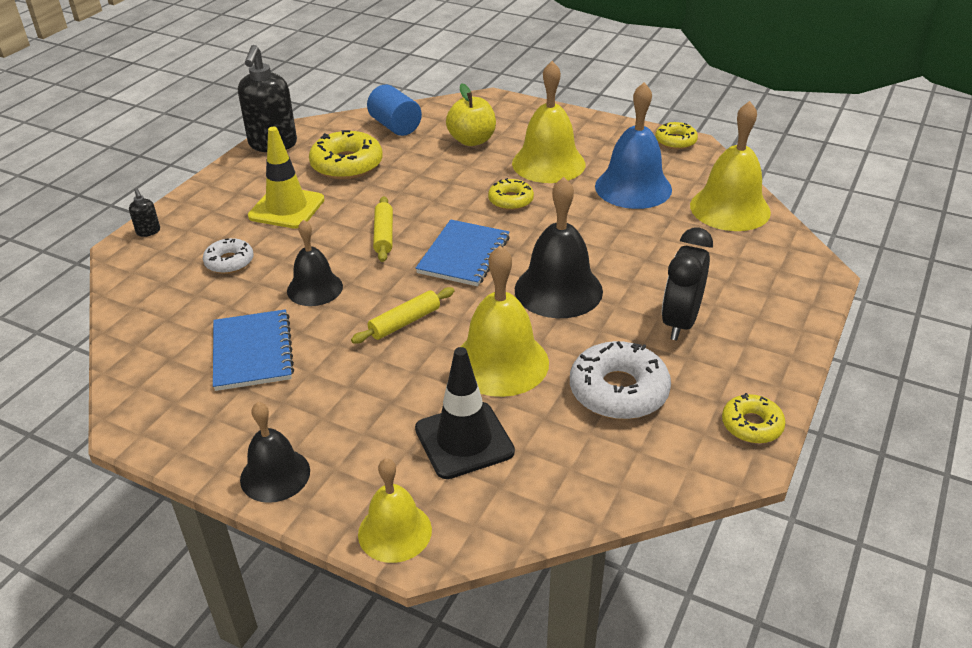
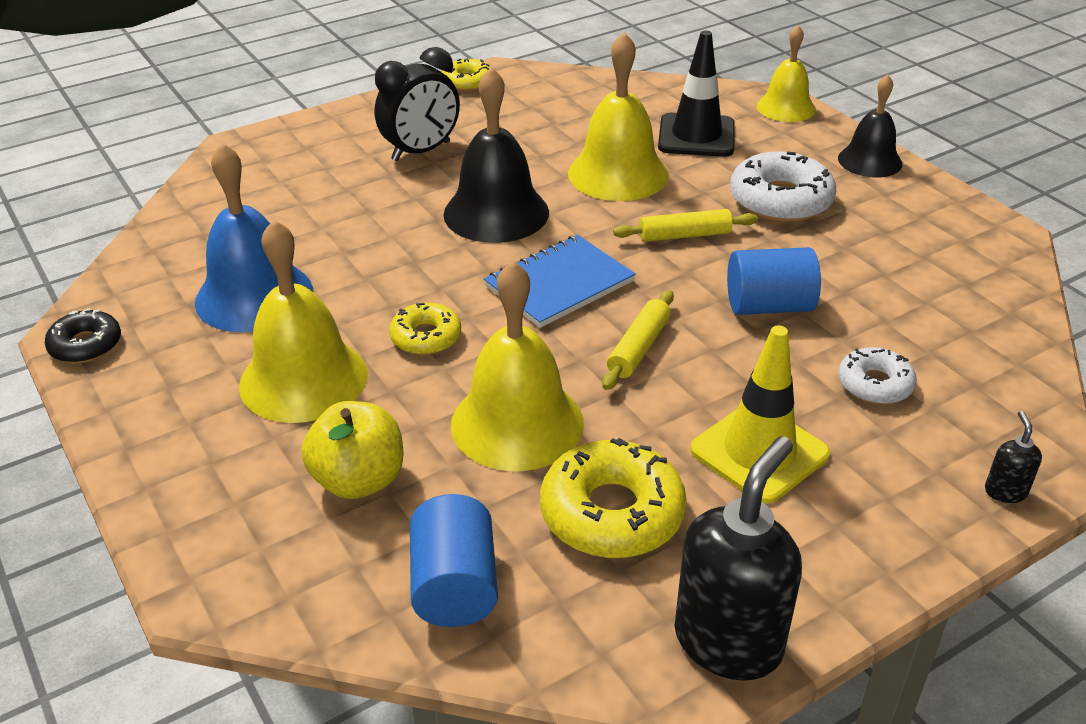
camera: 150 degrees left, 0 degrees up
(252, 352) = (867, 259): blue notebook -> none
(314, 288) = (769, 306): black bell -> blue cylinder
(618, 391) = (539, 127): white donut -> white donut (780, 200)
(675, 141) = (86, 345): yellow donut -> black donut
(730, 208) = (197, 229): yellow bell -> yellow bell (517, 423)

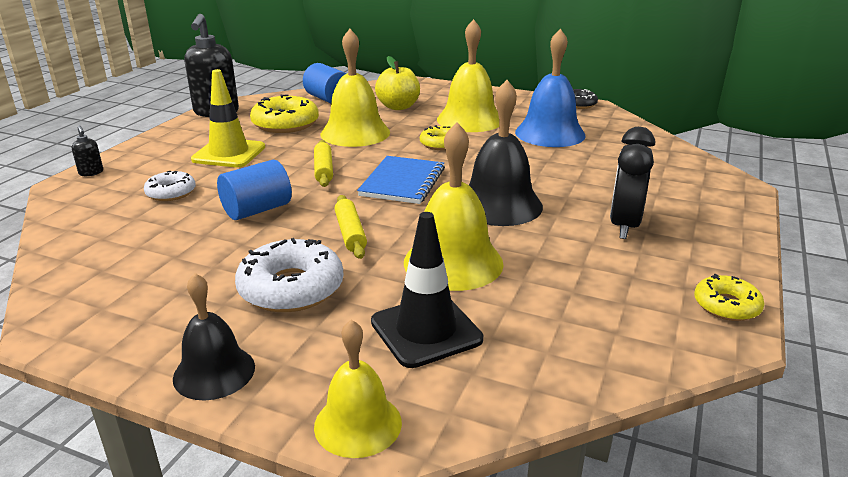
camera: 145 degrees right, 10 degrees down
(684, 235) = (350, 233): yellow rolling pin -> yellow rolling pin turned 60 degrees counterclockwise

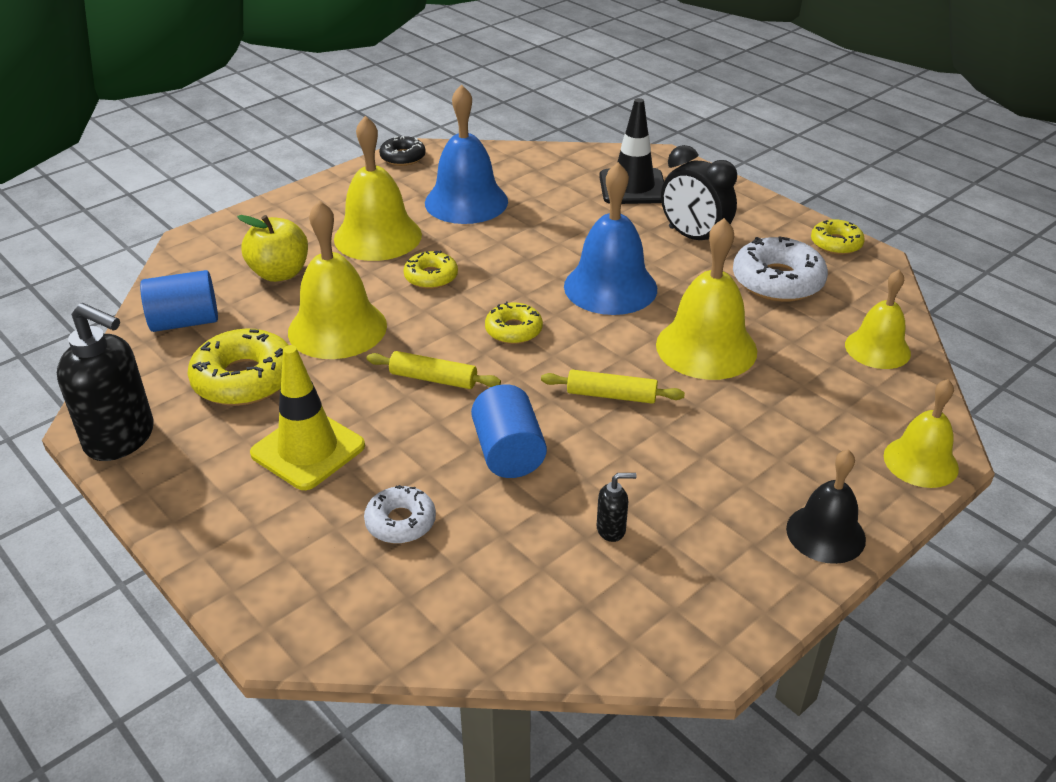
camera: 65 degrees left, 10 degrees up
(91, 173) = (258, 603): black soap dispenser -> black soap dispenser (611, 529)
(291, 288) = (702, 459): white donut -> white donut (777, 281)
(403, 182) = (513, 330): blue notebook -> yellow donut
(426, 331) = (810, 394): black traffic cone -> black traffic cone (633, 187)
(499, 205) = (610, 287): black bell -> blue bell
(547, 364) = (877, 348): none -> yellow bell

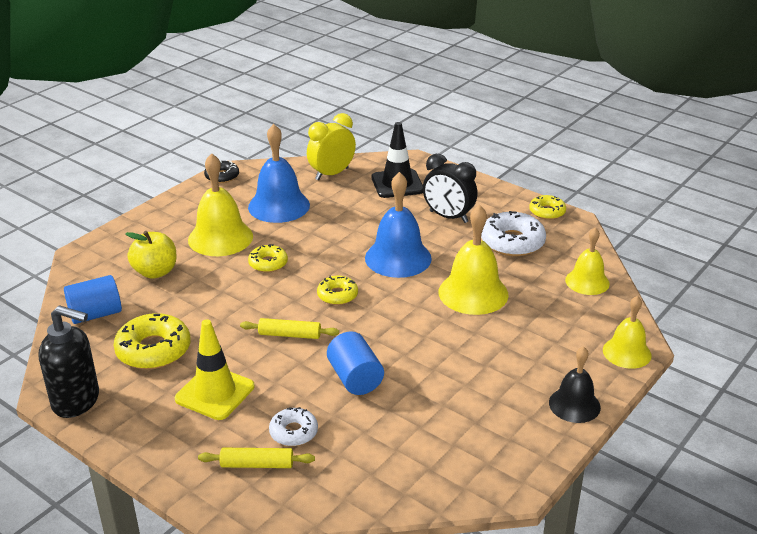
camera: 10 degrees left, 5 degrees down
(337, 328) = (210, 307): yellow bell -> none
(547, 166) = (331, 174): none -> yellow clock
(611, 395) = (416, 332): yellow rolling pin -> yellow rolling pin (257, 464)
(611, 529) = (436, 419): black soap dispenser -> none

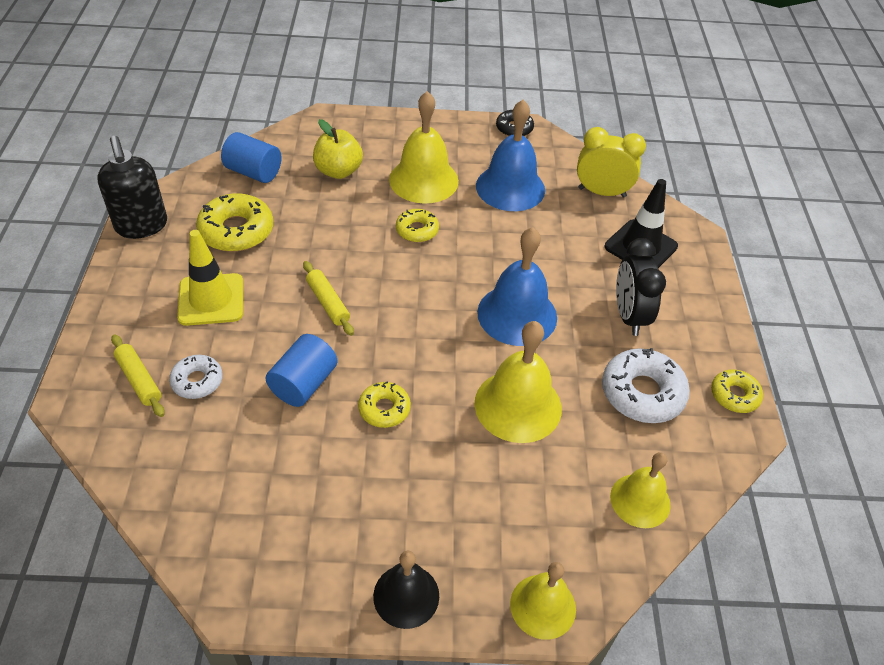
camera: 50 degrees right, 15 degrees up
(337, 295) = (415, 303): yellow donut -> yellow donut (384, 409)

